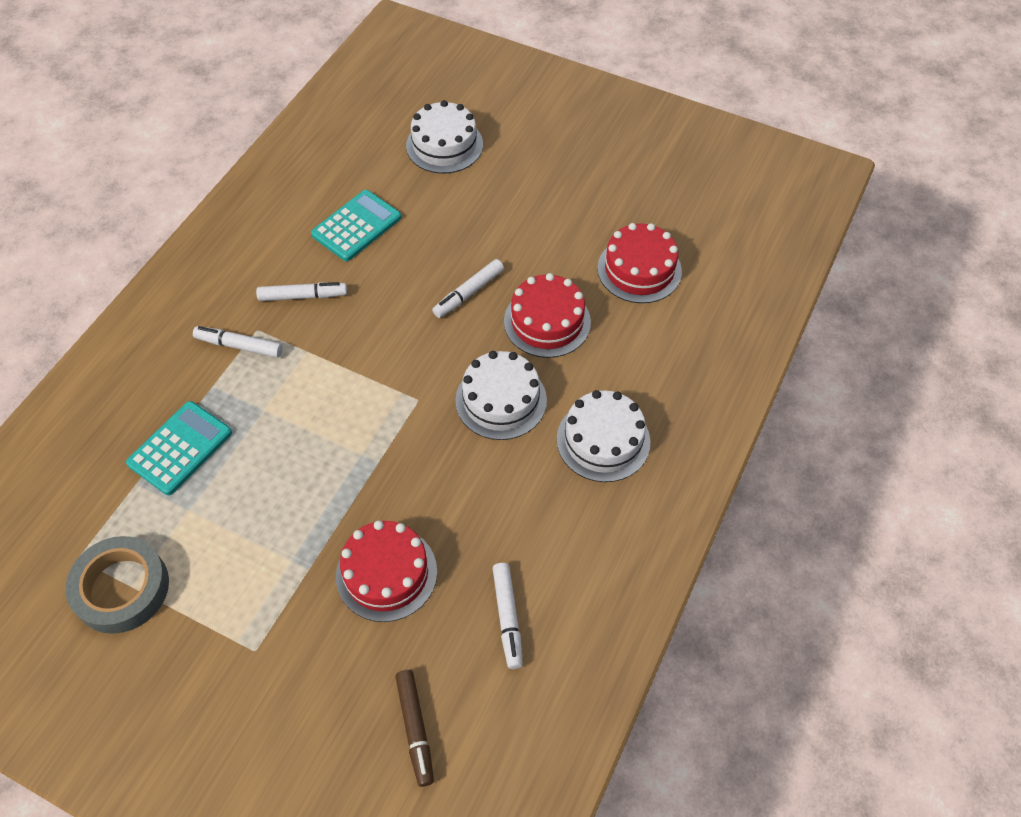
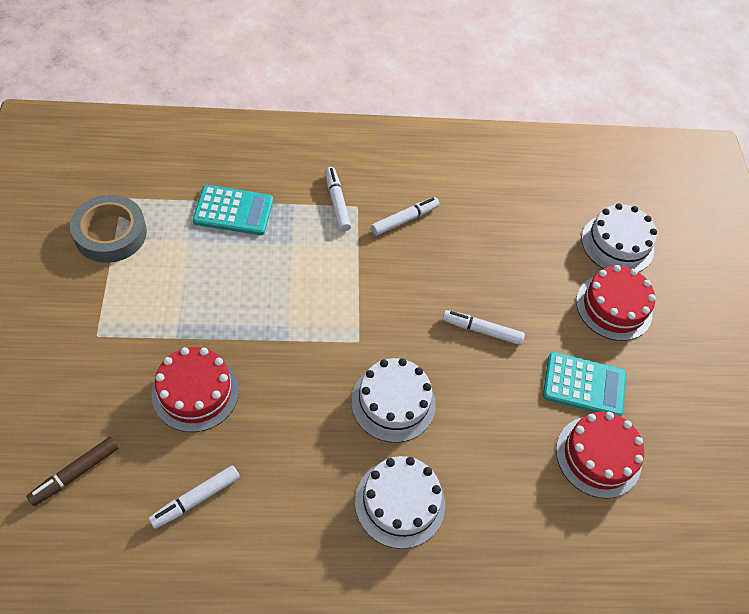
camera: 55 degrees right, 0 degrees up
(303, 296) = (404, 220): white marker -> white marker turned 90 degrees counterclockwise
(356, 226) = (492, 222): turquoise calculator -> turquoise calculator (584, 385)
(547, 321) = (492, 403): red cake -> red cake (614, 307)

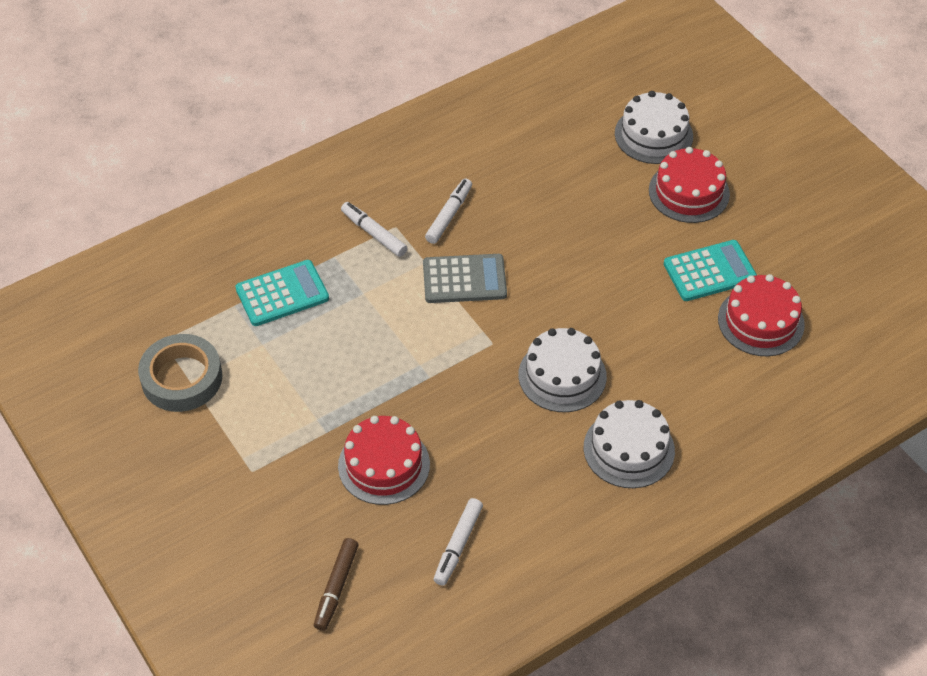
camera: 25 degrees left, 5 degrees down
(377, 277) = (464, 279): none -> grey calculator
(482, 330) = (592, 274): white marker -> none

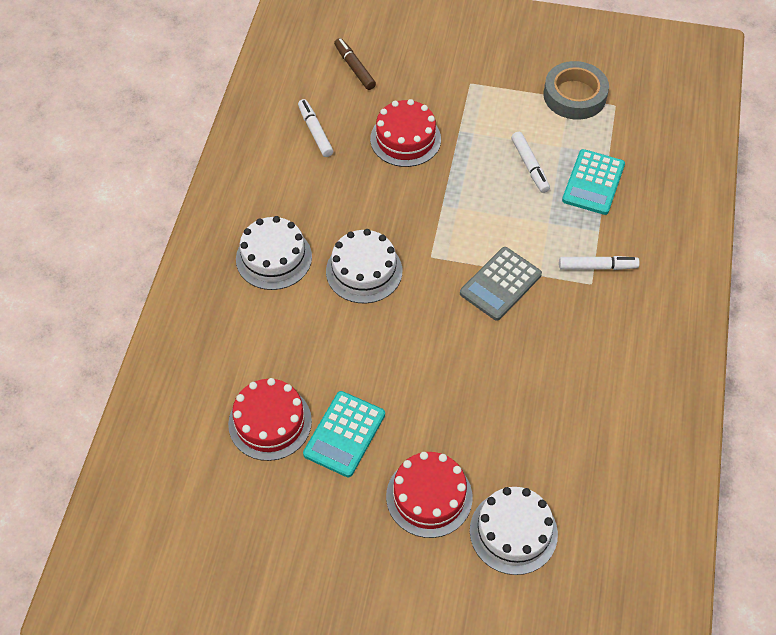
camera: 135 degrees right, 5 degrees up
(449, 215) = (569, 322): white marker -> white marker (529, 166)

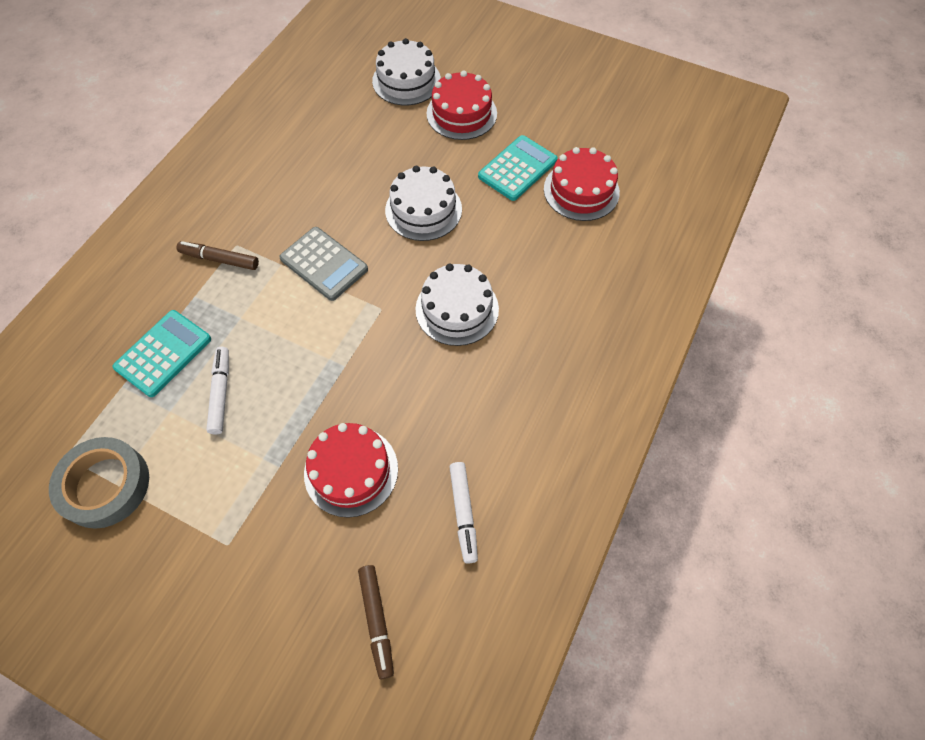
camera: 165 degrees left, 5 degrees up
(274, 258) = (550, 346): white cake -> white cake (423, 210)
(500, 284) = (324, 264): grey calculator -> grey calculator turned 75 degrees clockwise
(597, 267) = (220, 259): white marker -> brown marker

